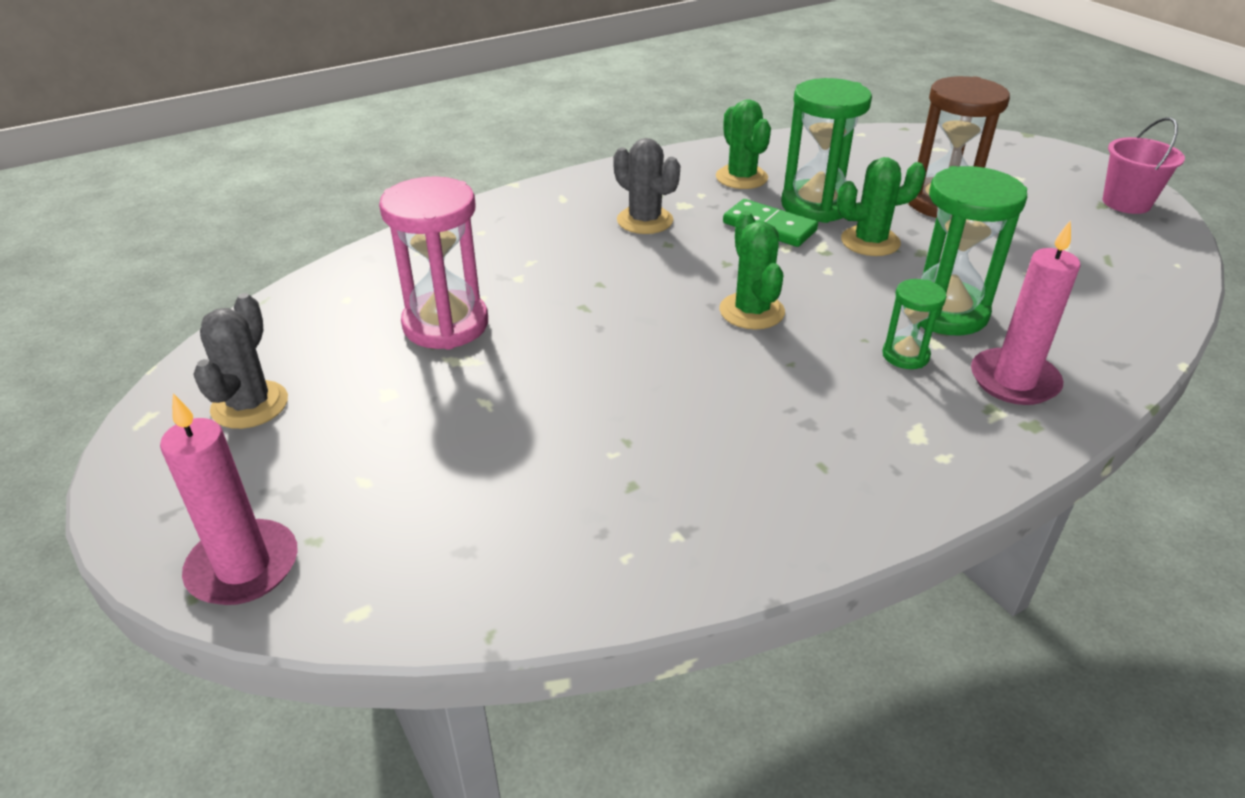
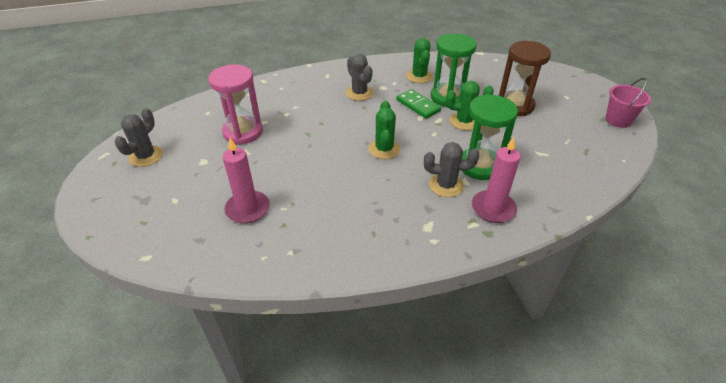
camera: 15 degrees right, 5 degrees up
(243, 567) = (112, 228): pink candle -> pink candle (248, 209)
(905, 355) = (446, 185): green hourglass -> grey cactus

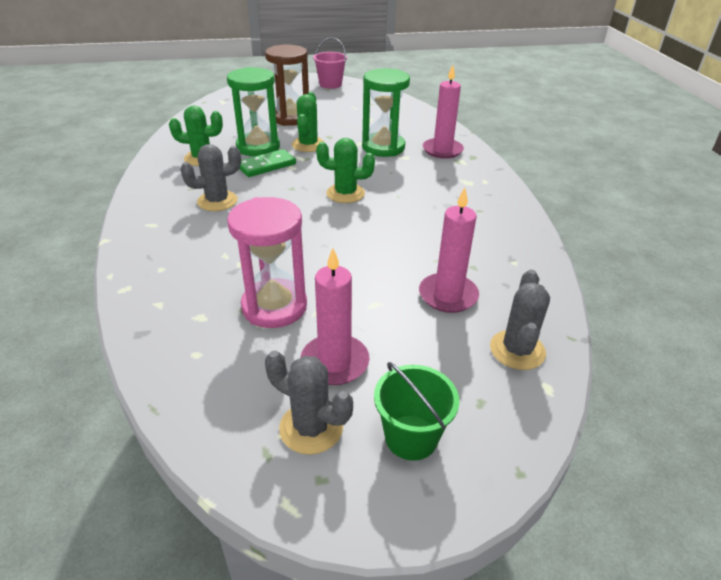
camera: 85 degrees left, 5 degrees down
(127, 192) = (411, 437): none -> green bucket
(191, 160) = (335, 362): none -> pink candle
(446, 185) = (410, 166): grey cactus -> grey cactus (517, 350)

